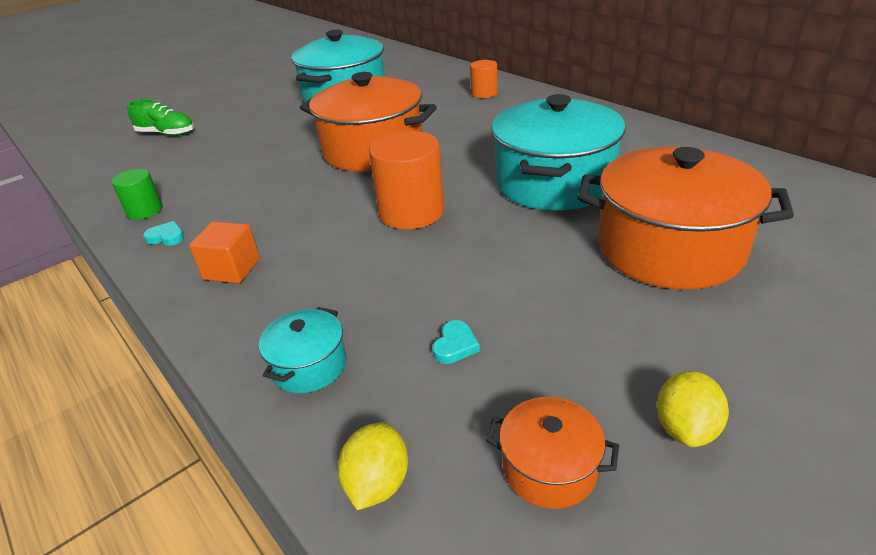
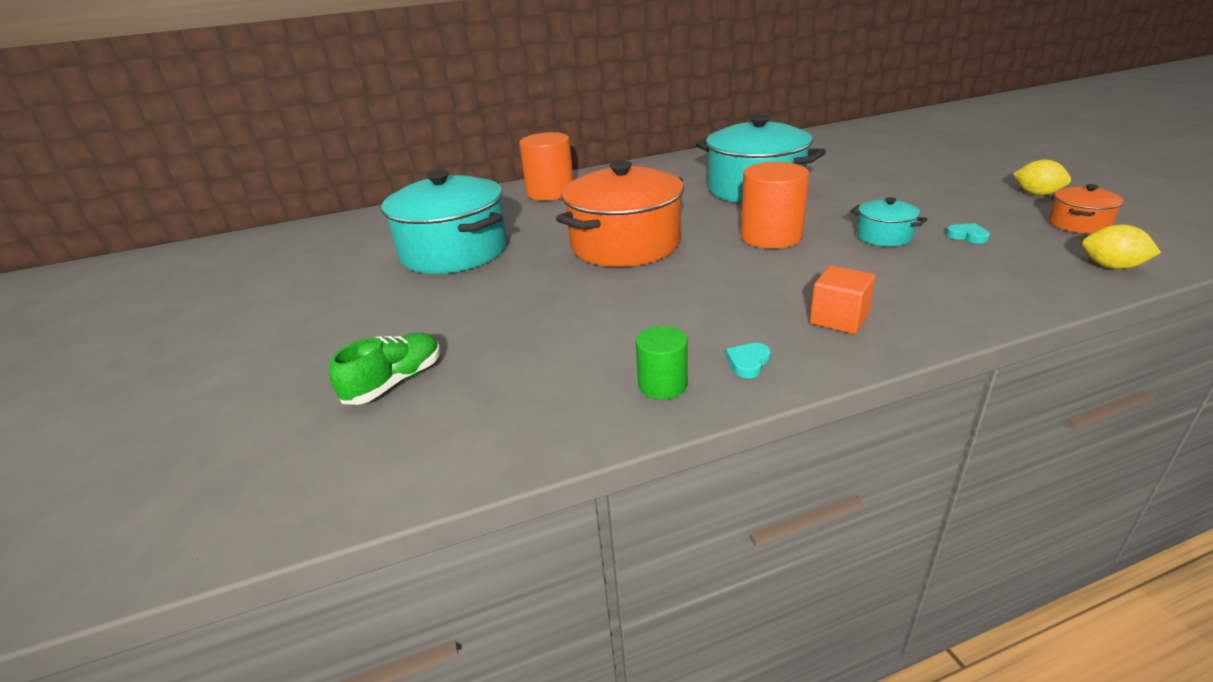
camera: 70 degrees left, 5 degrees down
(309, 366) = (995, 284): turquoise pot -> turquoise pot (884, 236)
(484, 93) = (550, 192): orange cylinder -> orange cylinder, size x1.77
(669, 248) = (864, 174): orange pot -> none

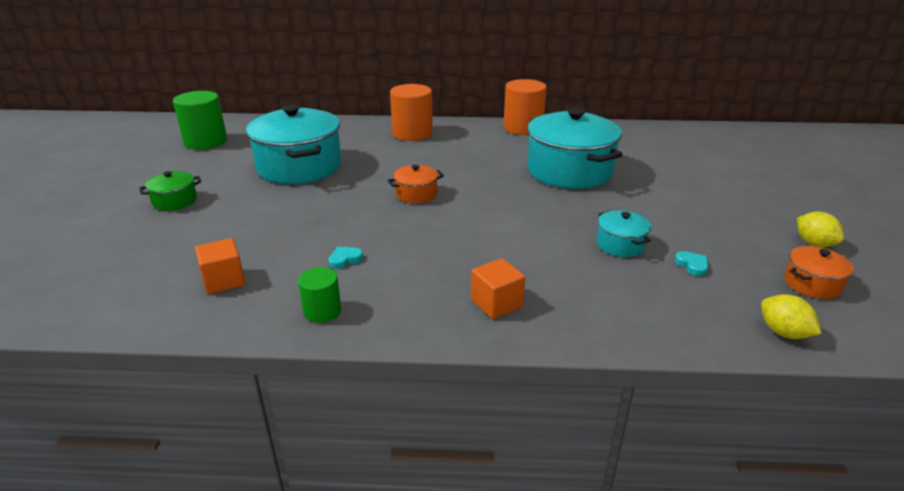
camera: 20 degrees right, 0 degrees up
(297, 255) = (205, 142): none -> green cylinder
(326, 325) = (175, 201): none -> green pot
(395, 382) = (175, 254): green shoe -> none
(498, 391) = (224, 280): none -> orange cube
(625, 244) = (416, 194): orange pot -> orange pot, size x0.46
(748, 363) = (394, 315): turquoise heart -> turquoise heart (345, 259)
(771, 236) = (530, 218): orange cylinder -> orange cylinder (523, 128)

